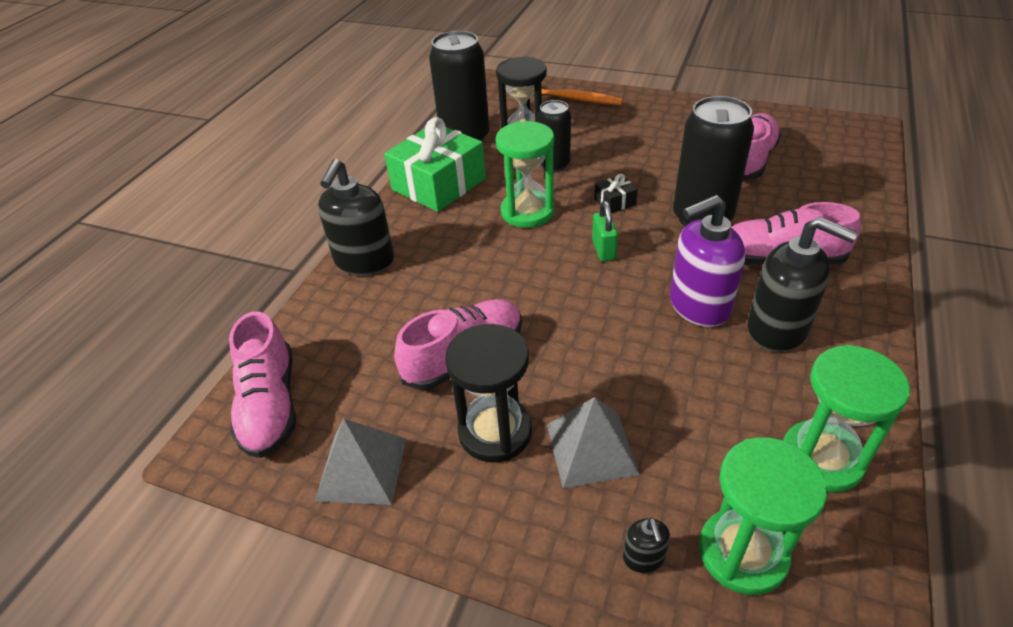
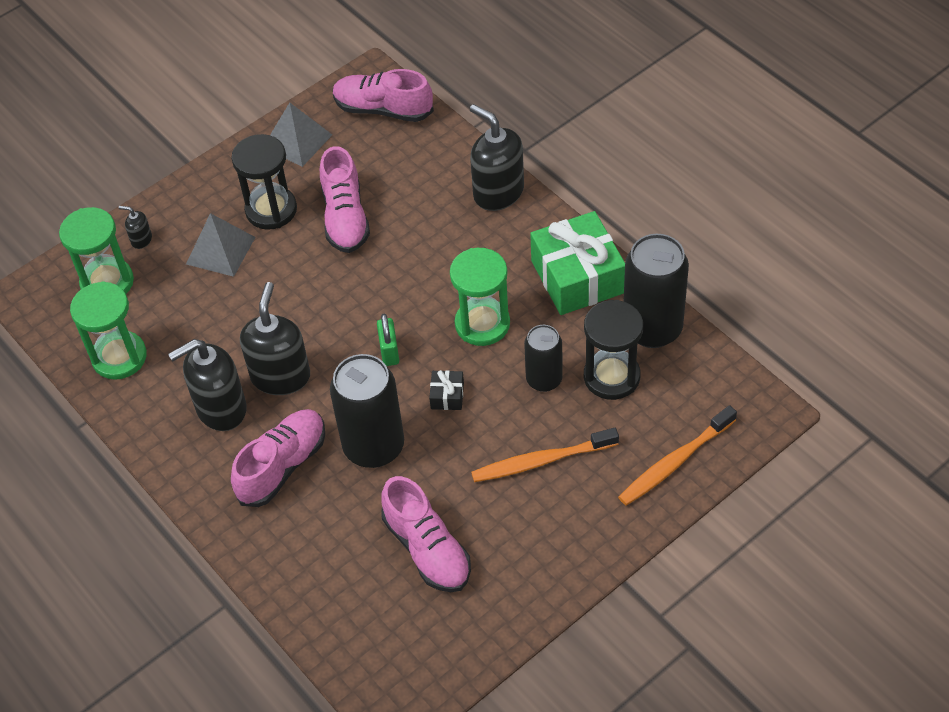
camera: 120 degrees right, 10 degrees up
(603, 250) = (389, 352): green padlock -> green padlock turned 60 degrees clockwise
(624, 142) = (541, 461): none -> orange toothbrush
(698, 305) = (280, 376): purple soap dispenser -> black soap dispenser

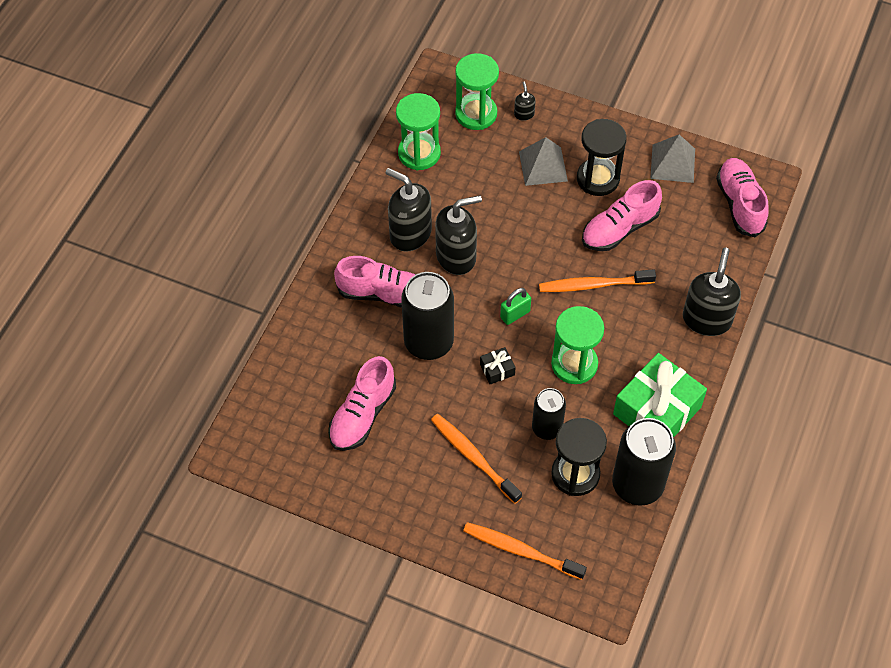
camera: 60 degrees right, 5 degrees up
(398, 268) = (593, 285): none -> orange toothbrush

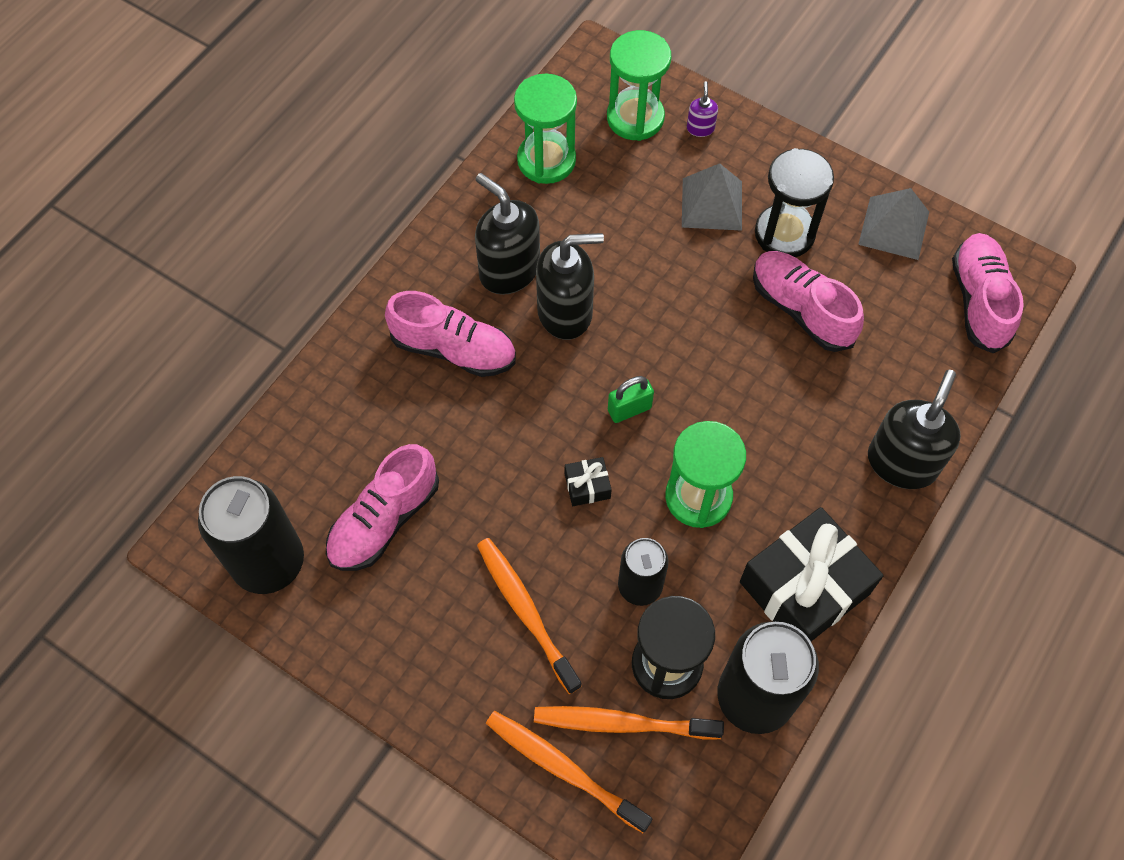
camera: 10 degrees right, 5 degrees up
(428, 342) = (500, 430): black can -> black can (269, 562)
(524, 114) = (700, 128): black soap dispenser -> purple soap dispenser
(593, 285) = (748, 385): orange toothbrush -> orange toothbrush (622, 723)
(619, 229) = (801, 309): pink shoe -> pink shoe turned 75 degrees clockwise
(657, 410) = (804, 588): green gift -> black gift

